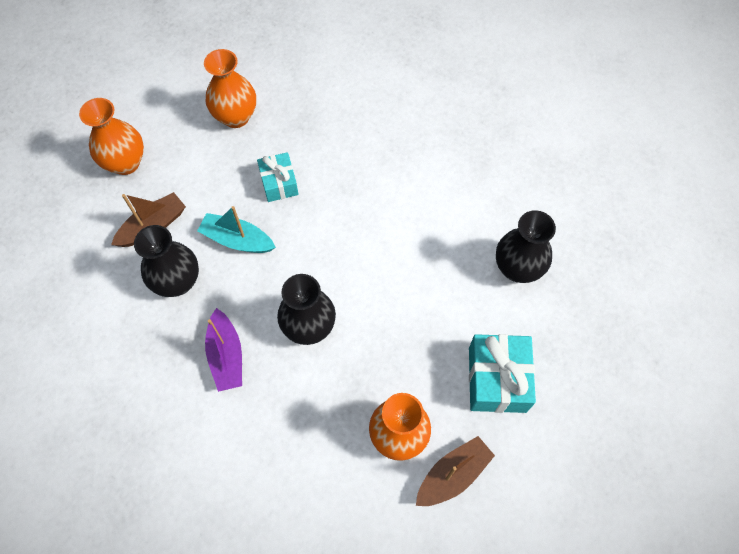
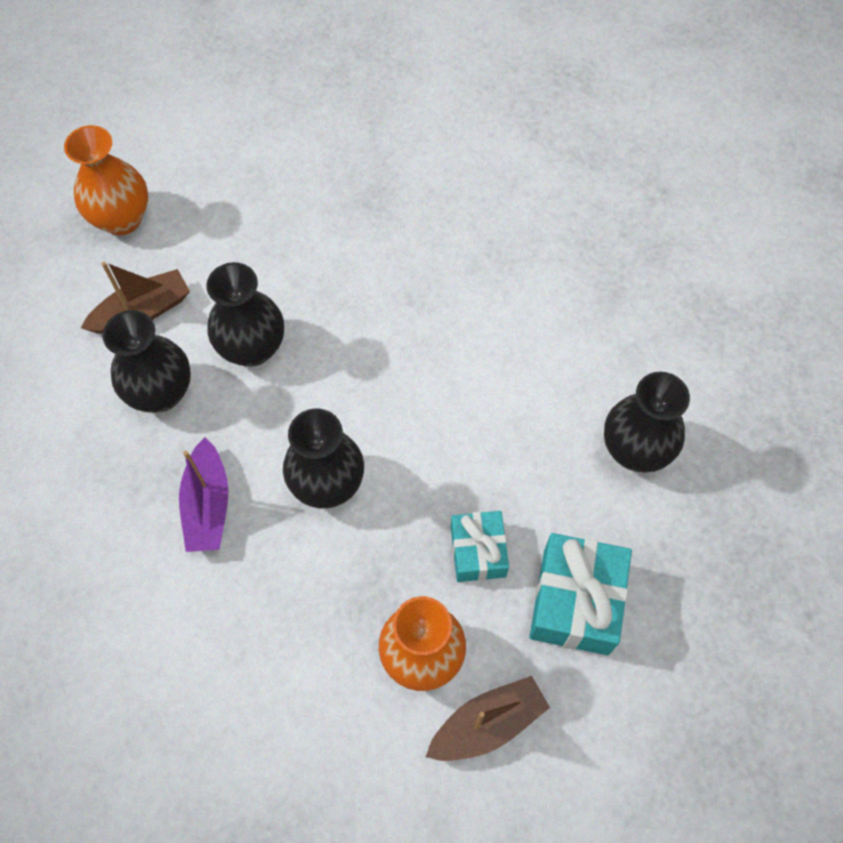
camera: 10 degrees right, 0 degrees up
(236, 117) = (282, 177): orange vase -> none
(237, 240) = (252, 348): turquoise boat -> black vase
(279, 183) = (324, 278): turquoise gift -> turquoise gift (478, 551)

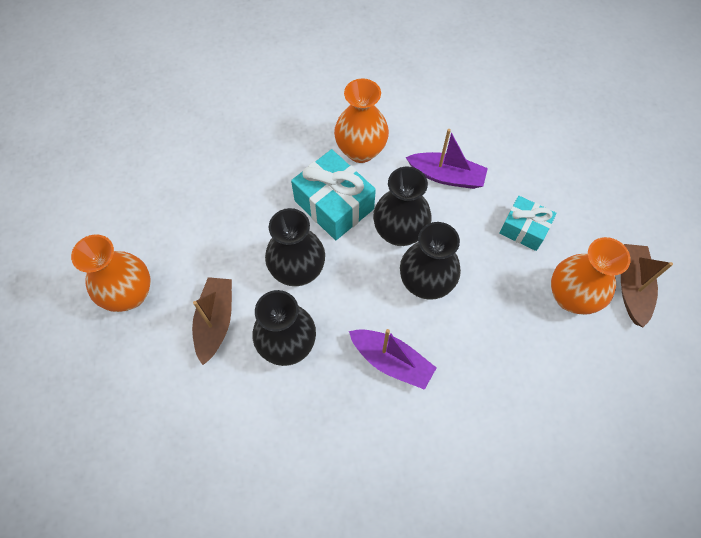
camera: 55 degrees left, 0 degrees up
(451, 314) = (361, 150): none -> orange vase
(487, 424) = (446, 176): none -> purple boat
(575, 601) = (584, 200): turquoise gift -> turquoise gift (334, 205)
(635, 450) = (512, 117): black vase -> black vase (399, 232)

